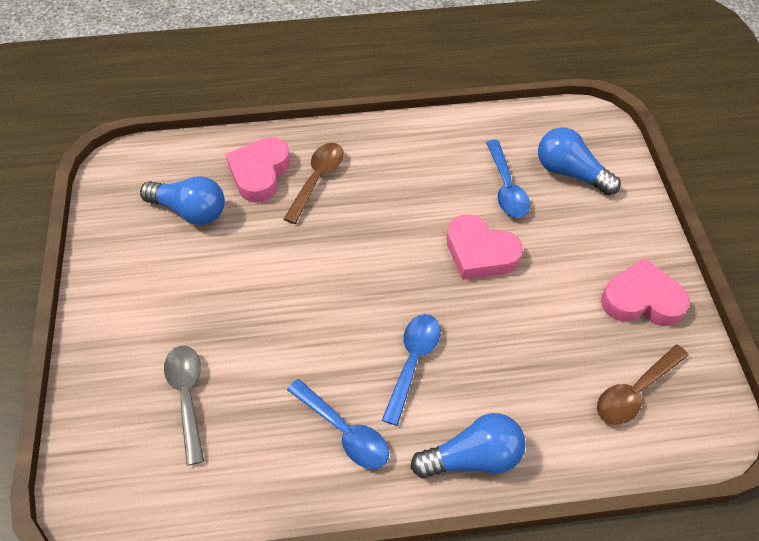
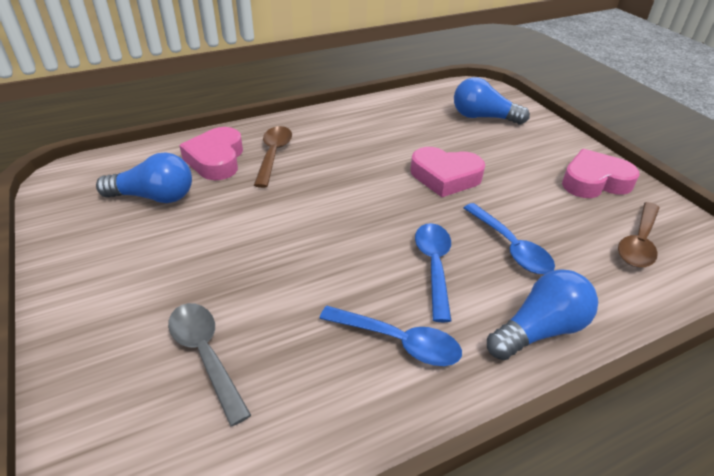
camera: 20 degrees left, 15 degrees down
(506, 188) = (440, 134): blue spoon -> blue spoon (511, 247)

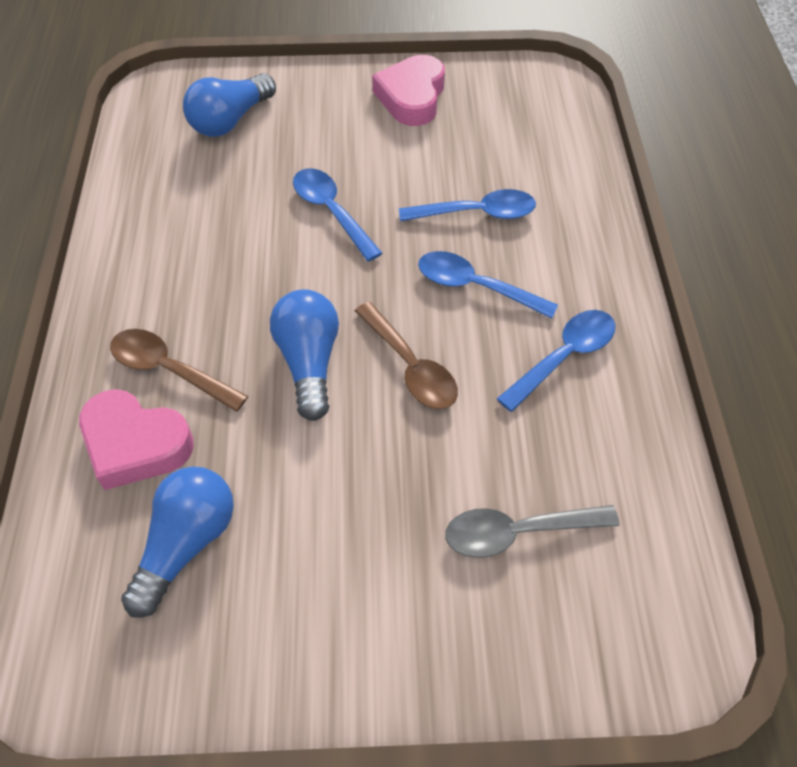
camera: 65 degrees left, 15 degrees up
(445, 177) = (331, 211): pink heart -> blue spoon
(539, 330) = (590, 247): blue light bulb -> blue light bulb (309, 362)
(638, 243) = (516, 120): brown spoon -> brown spoon (410, 367)

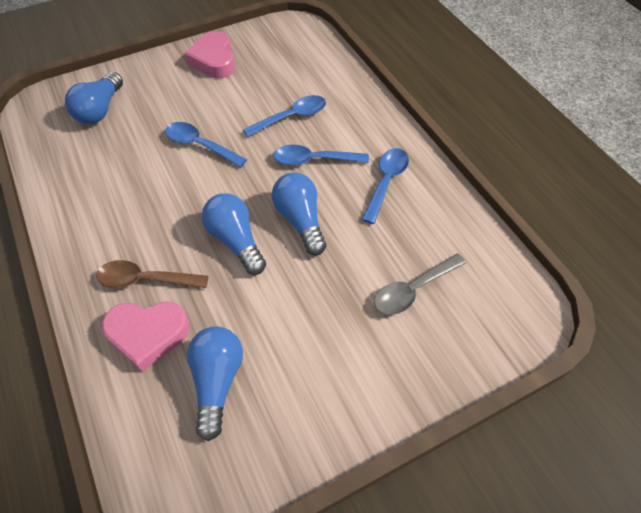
camera: 25 degrees left, 0 degrees up
(410, 367) = (300, 220): brown spoon -> blue light bulb

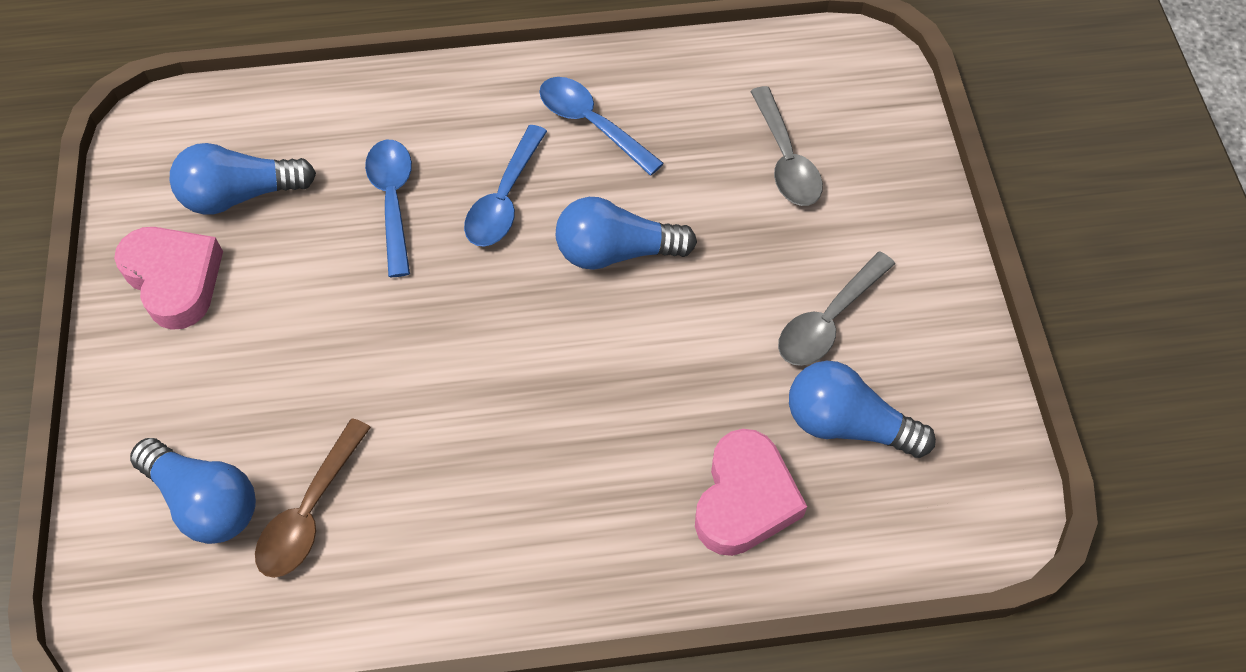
camera: 70 degrees left, 5 degrees up
(145, 280) = (644, 487): brown spoon -> brown spoon (310, 512)
(200, 145) = (390, 351): blue spoon -> none
(214, 60) = (174, 280): pink heart -> pink heart turned 135 degrees counterclockwise
(236, 241) = (619, 346): blue light bulb -> blue light bulb (240, 194)
(294, 349) = (828, 320): none -> grey spoon

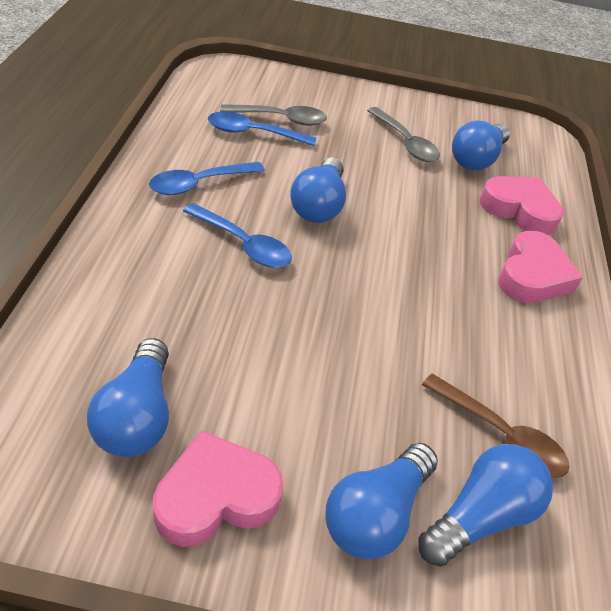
camera: 80 degrees left, 15 degrees down
(186, 408) = (375, 514): none -> blue light bulb
(393, 201) = (209, 307): blue spoon -> blue spoon (253, 133)
(598, 528) = (532, 276): none -> pink heart

